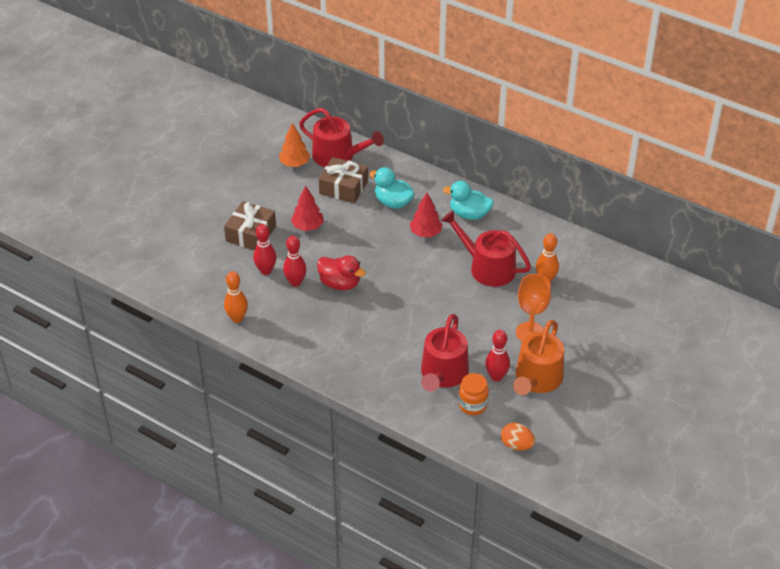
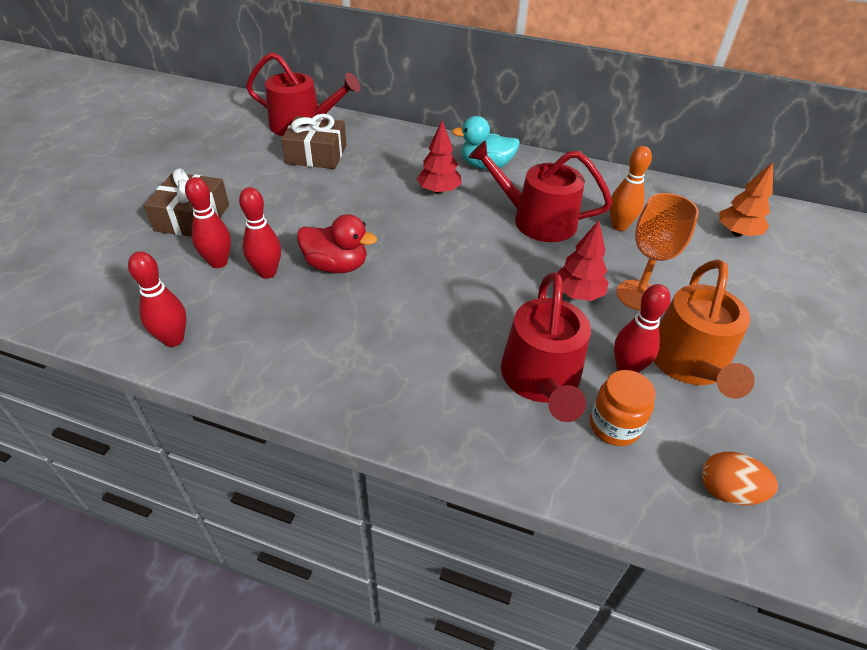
camera: 15 degrees left, 0 degrees up
(237, 318) = (173, 339): orange bowling pin -> red bowling pin
(294, 164) = (248, 137): orange tree -> orange tree (737, 233)
(307, 226) = (275, 201): red tree -> red tree (577, 294)
(393, 202) = (385, 163): turquoise duck -> none

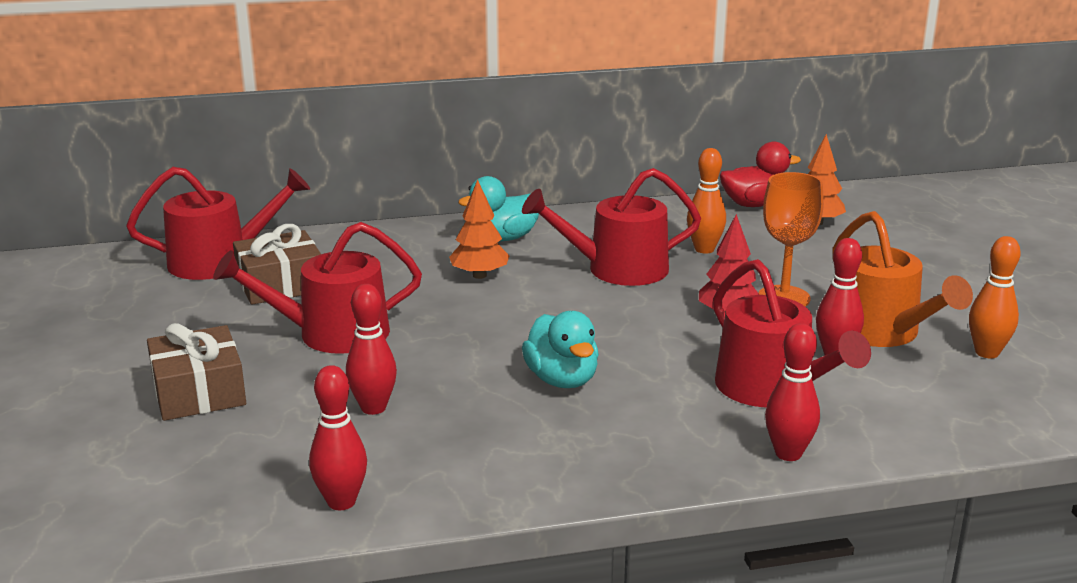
camera: 30 degrees left, 20 degrees down
(218, 262) = (297, 420): red bowling pin -> red bowling pin (788, 454)
(305, 204) = (332, 334): none -> red watering can
(336, 266) = (448, 375): red duck -> red duck (754, 204)
(402, 302) = (562, 380): none -> turquoise duck
(438, 191) = (479, 275): red tree -> orange tree
(614, 426) = (870, 397): orange jar -> none
(727, 491) = (1000, 404): orange egg -> none
(768, 428) = (987, 353): none -> orange bowling pin

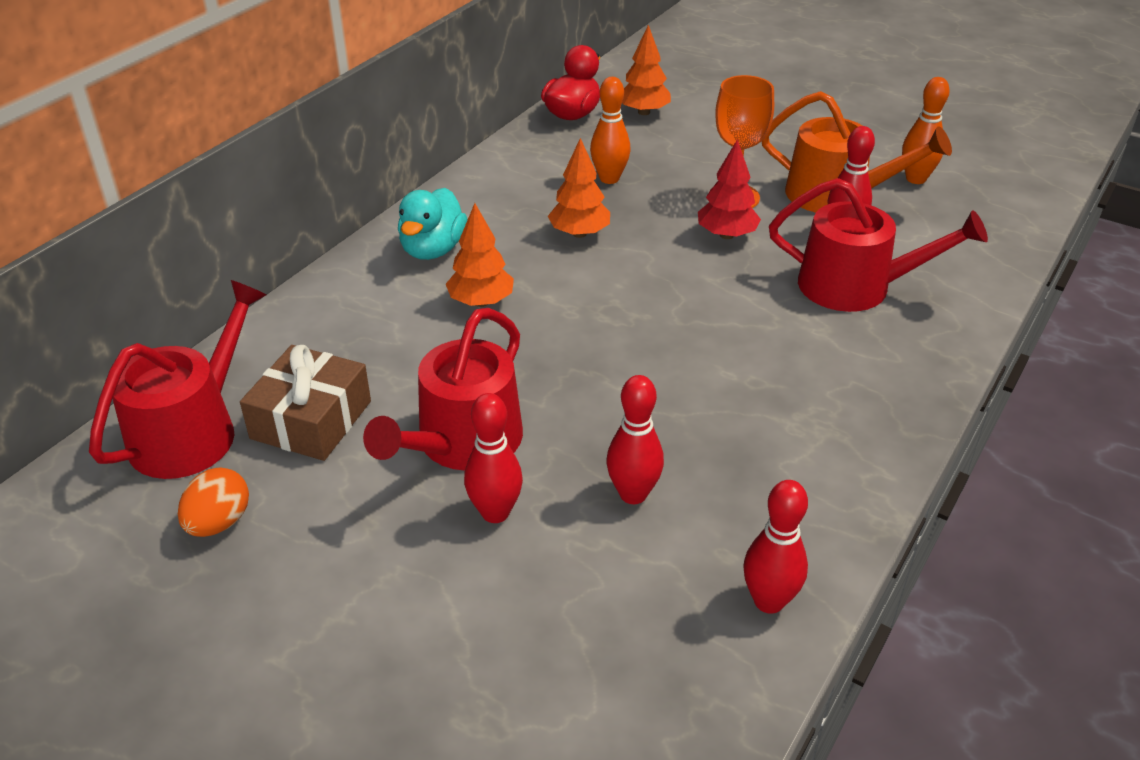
camera: 45 degrees left, 15 degrees up
(158, 304) = (219, 523): none -> orange egg
(198, 392) = (454, 590): brown gift -> none
(562, 380) = (719, 368): turquoise duck -> none
(617, 269) = (579, 233): red watering can -> orange tree
(788, 454) = (949, 336): red bowling pin -> red bowling pin (495, 512)

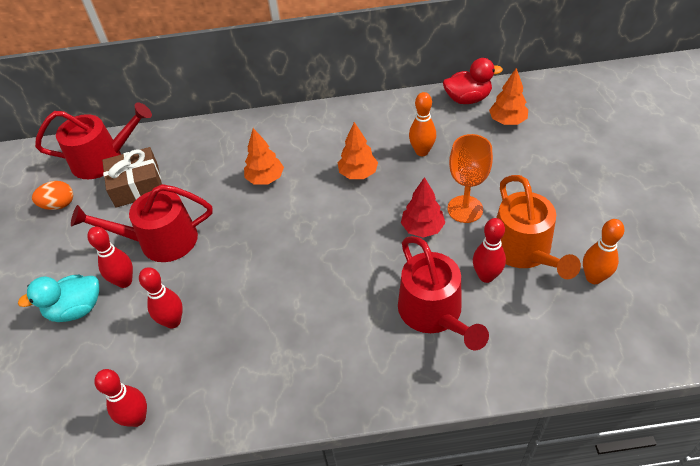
camera: 55 degrees right, 10 degrees up
(433, 249) = (289, 136): turquoise duck -> turquoise duck (76, 309)

